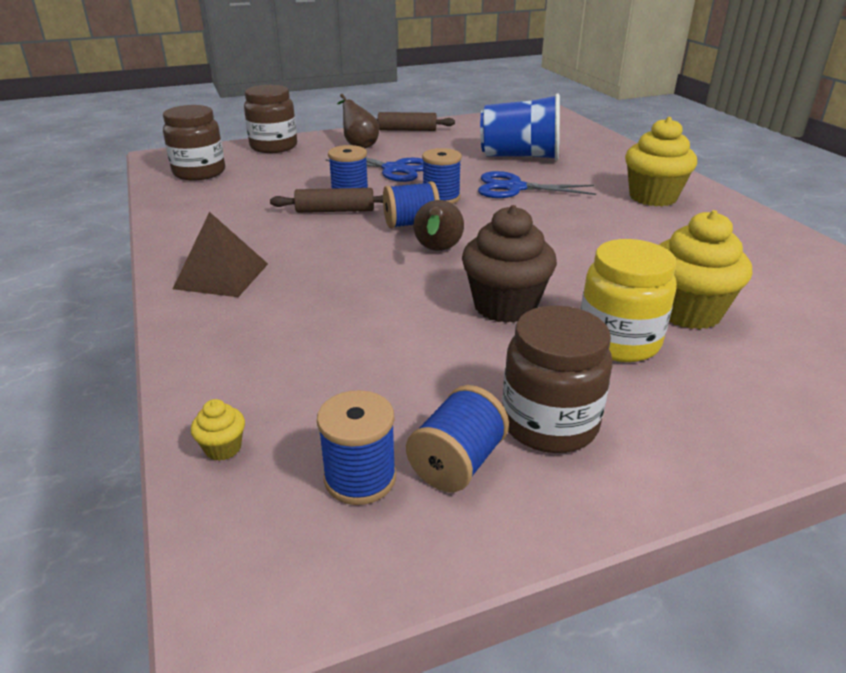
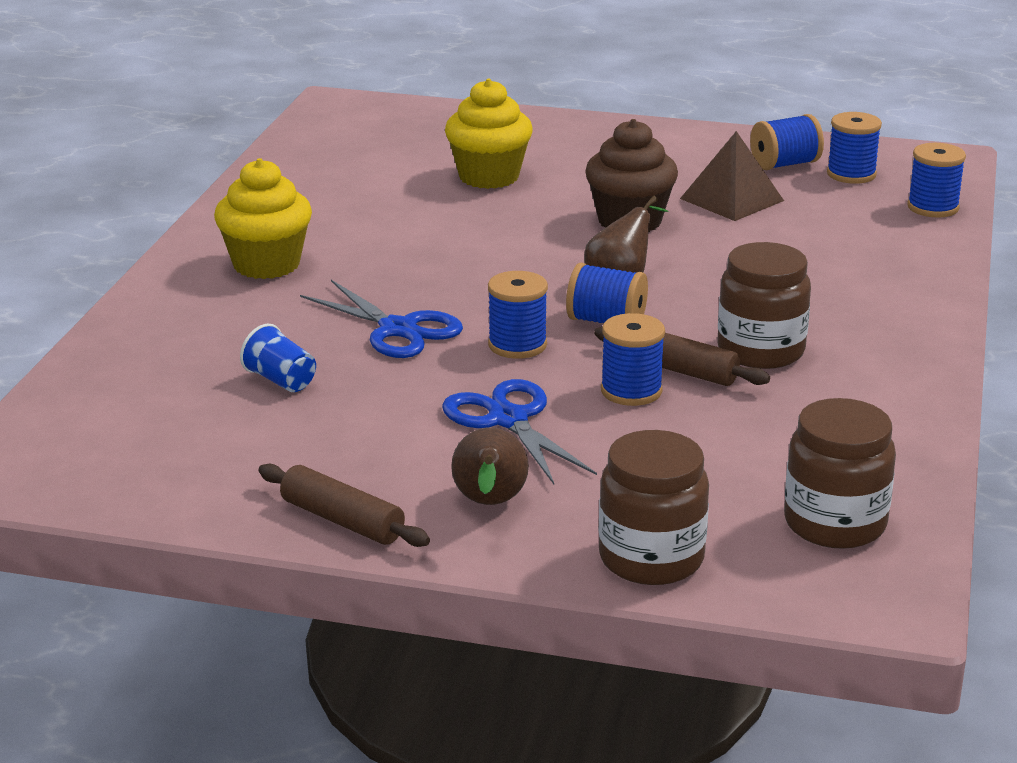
camera: 145 degrees left, 5 degrees down
(221, 276) = (880, 325): brown pyramid -> brown pyramid (732, 199)
(223, 448) = (933, 207): yellow cupcake -> blue spool
(520, 156) = (281, 380): blue cup -> blue cup, size x0.47
(549, 423) = (703, 161): brown jar -> brown jar (760, 351)
(618, 341) = (580, 178): yellow jar -> none

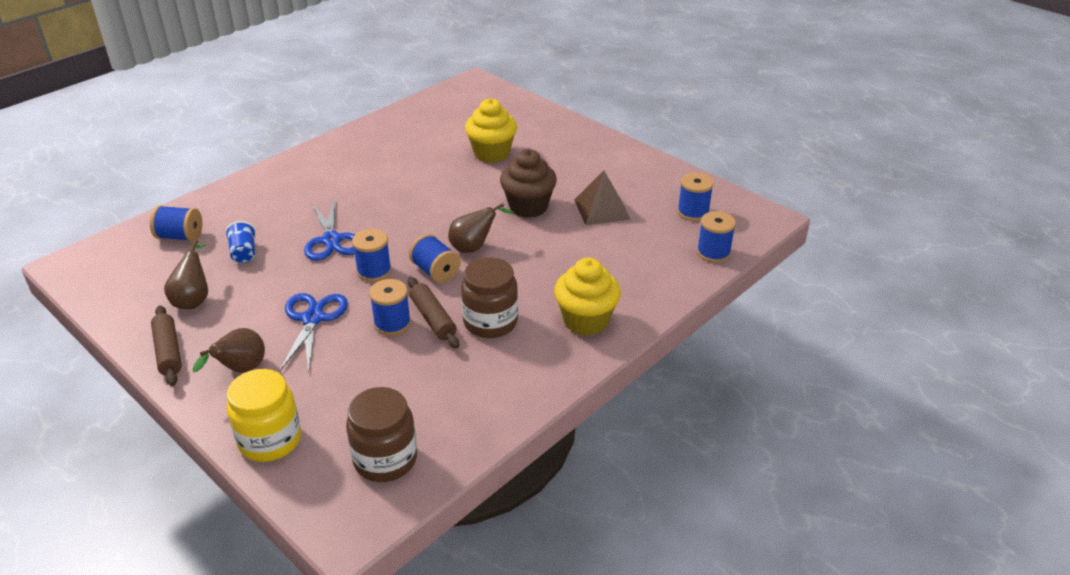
camera: 30 degrees right, 10 degrees up
(266, 264) = (322, 177): yellow cupcake -> yellow cupcake (586, 320)
(285, 453) = (194, 300): none -> brown pear
(651, 559) = (270, 440): brown jar -> yellow jar
(785, 164) = (662, 193): blue spool -> blue spool (180, 236)

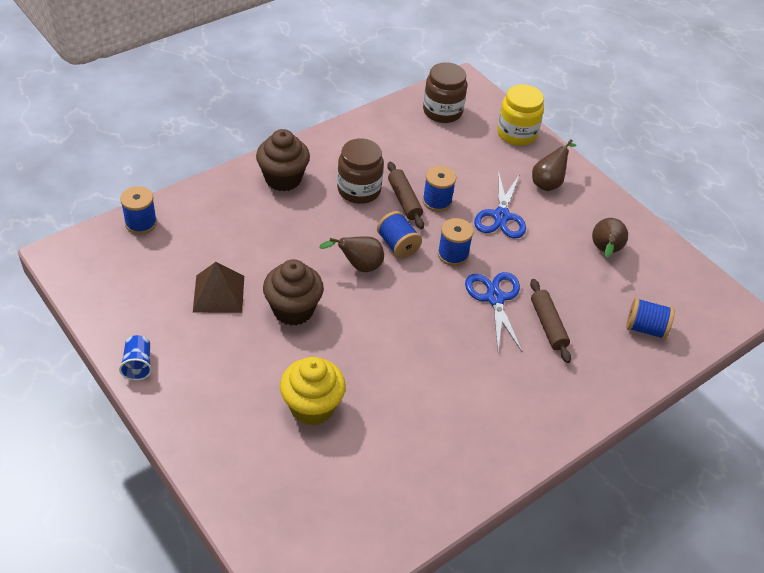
camera: 175 degrees left, 10 degrees up
(168, 352) = (607, 206): brown rolling pin -> brown rolling pin (548, 325)
(244, 253) = (576, 296): blue cup -> blue cup (138, 365)
(586, 320) = (283, 179): yellow cupcake -> brown cupcake
(693, 212) = (129, 273): blue spool -> none

